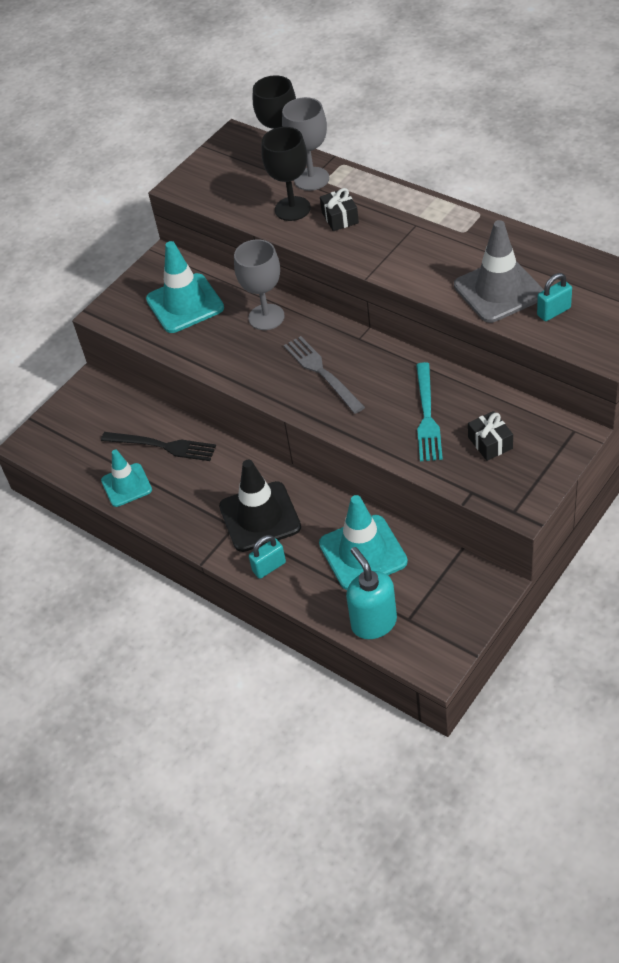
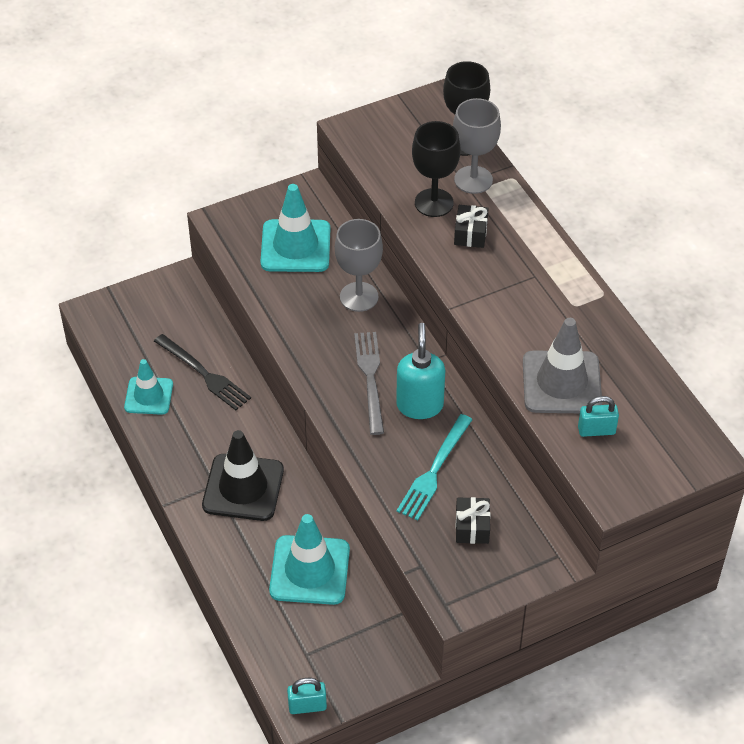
camera: 20 degrees right, 0 degrees up
(269, 567) = (219, 540): turquoise padlock -> turquoise padlock (307, 706)
(373, 622) = (274, 641): turquoise soap dispenser -> turquoise soap dispenser (419, 405)

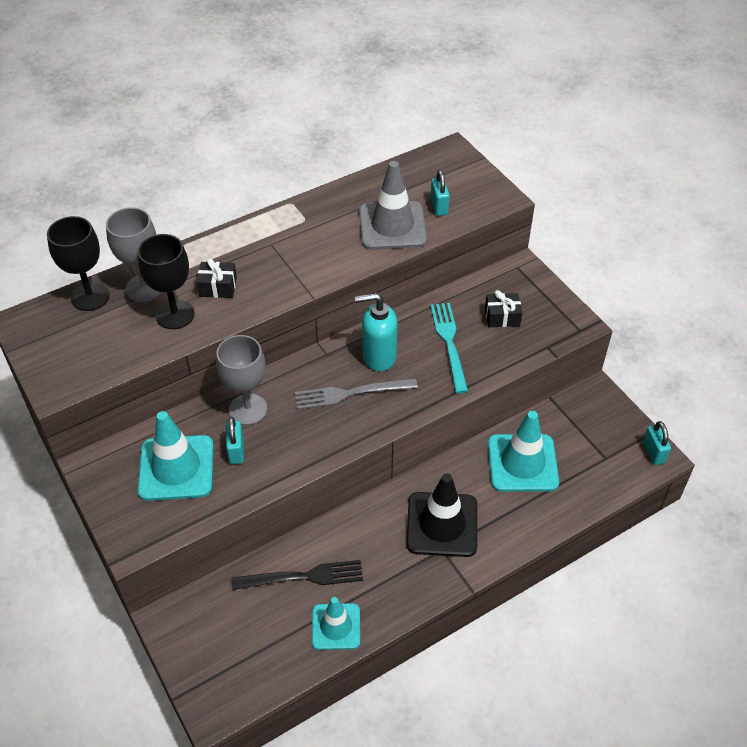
camera: 95 degrees left, 0 degrees up
(204, 374) = (303, 577): black fork -> black fork turned 45 degrees clockwise
(309, 288) = (236, 451): none -> turquoise padlock
(434, 471) = (449, 343): turquoise fork -> turquoise fork turned 120 degrees counterclockwise

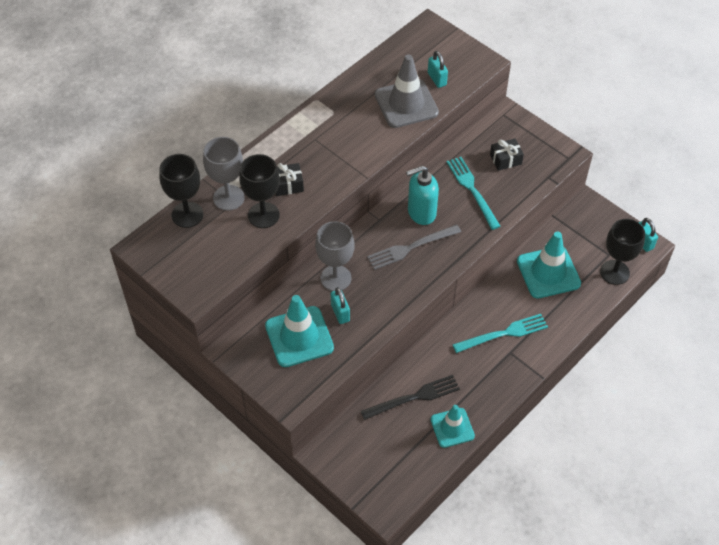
camera: 15 degrees left, 5 degrees up
(442, 524) = (503, 333): black traffic cone -> turquoise fork
(606, 481) = (614, 272): none -> black goblet

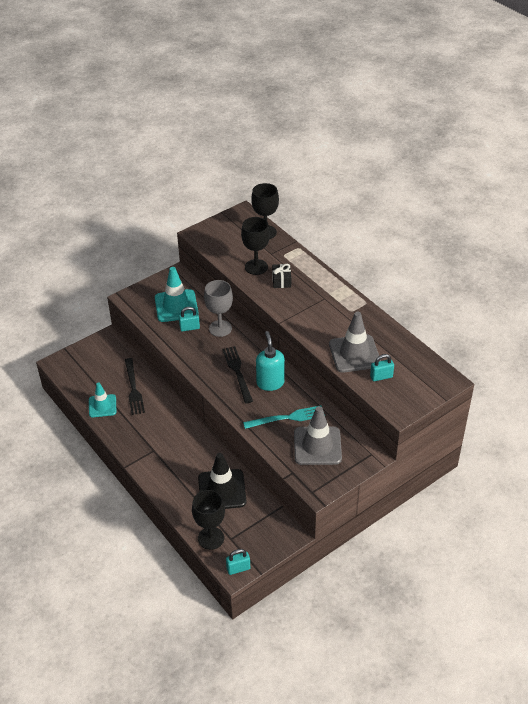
camera: 100 degrees right, 10 degrees down
(228, 198) = (276, 251): grey goblet -> none
(410, 247) = (237, 372): grey fork -> black fork
(503, 333) = (171, 449): turquoise fork -> none
(505, 159) = (317, 446): black gift -> grey traffic cone
(548, 272) = (222, 490): turquoise traffic cone -> black traffic cone

